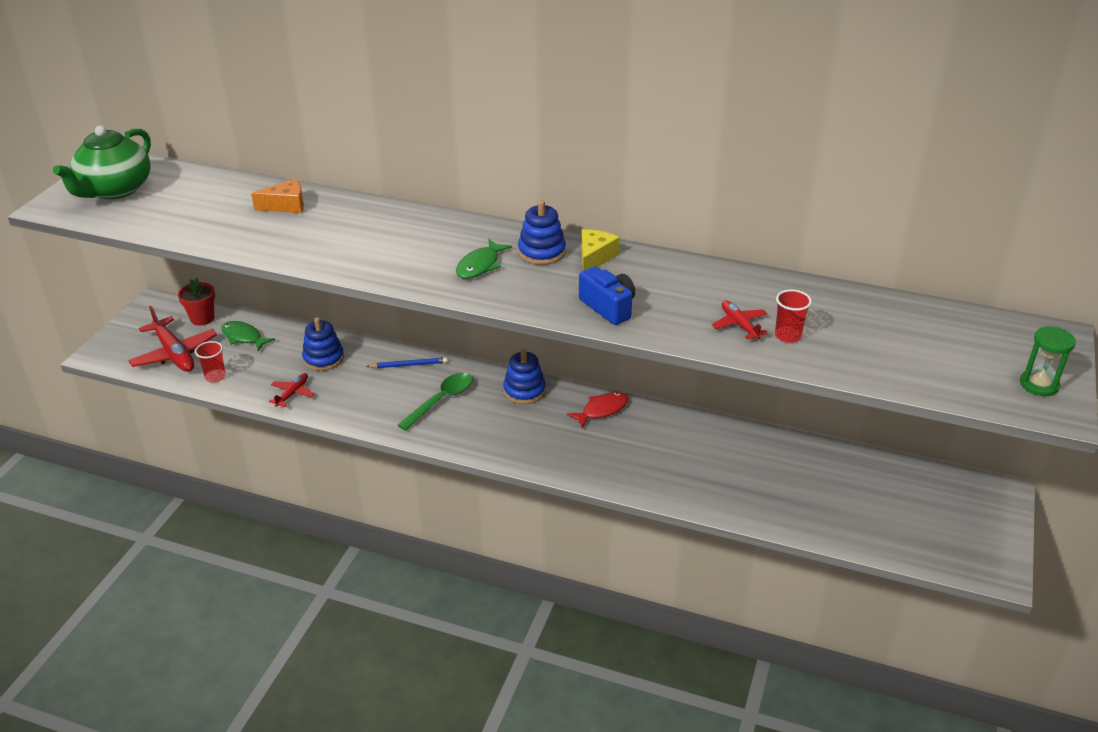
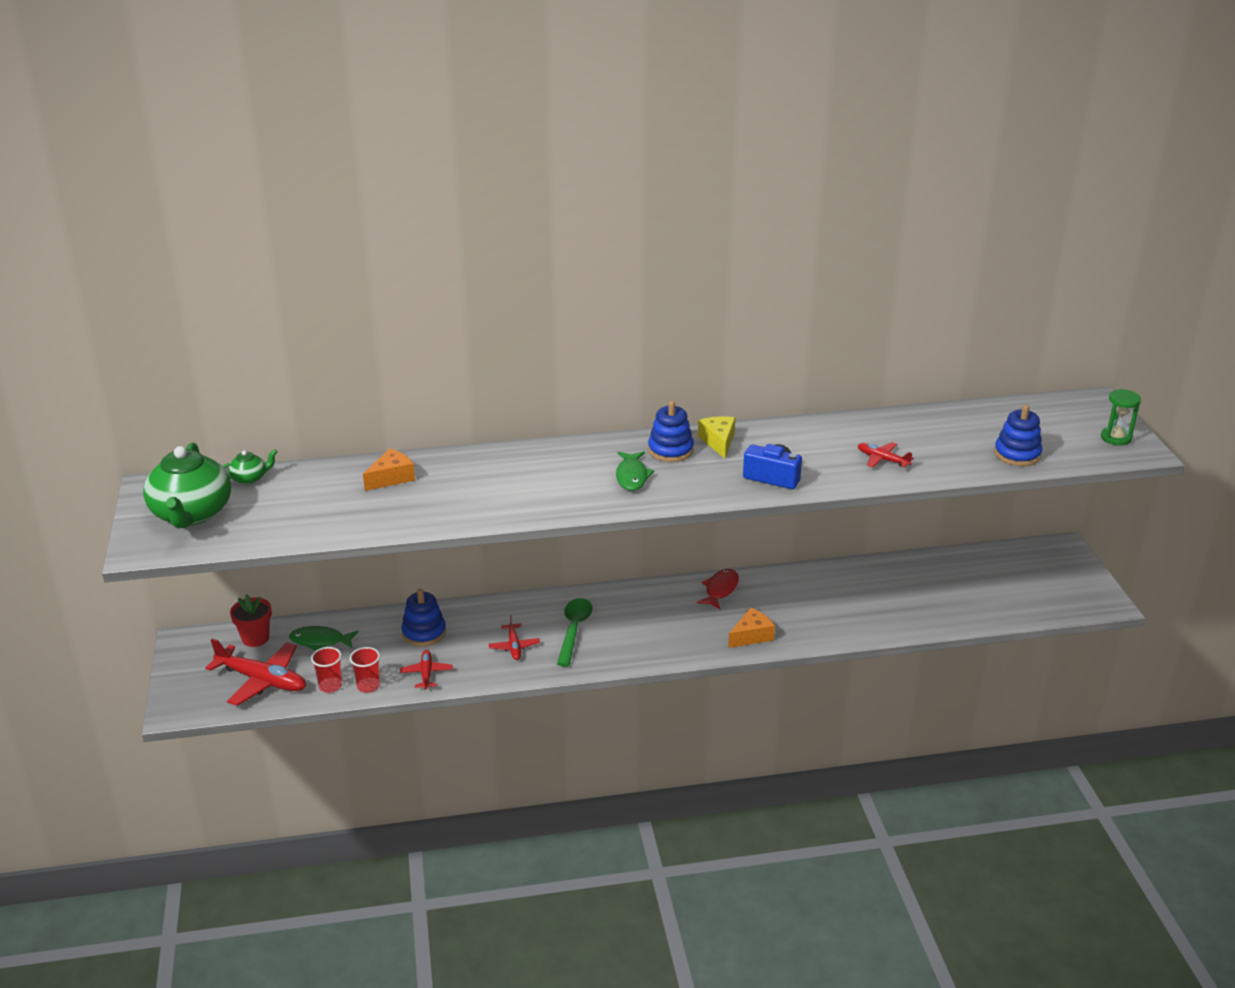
camera: 30 degrees left, 5 degrees down
(186, 174) = (249, 478): none -> green teapot
(380, 396) = (514, 646): none -> red plane
(409, 365) = (513, 610): blue pencil -> none
(524, 391) = (639, 597): blue stacking toy -> blue stacking toy (1017, 454)
(590, 464) = (751, 636): none -> orange cheese
(788, 336) = (924, 457): red cup -> red cup (368, 686)

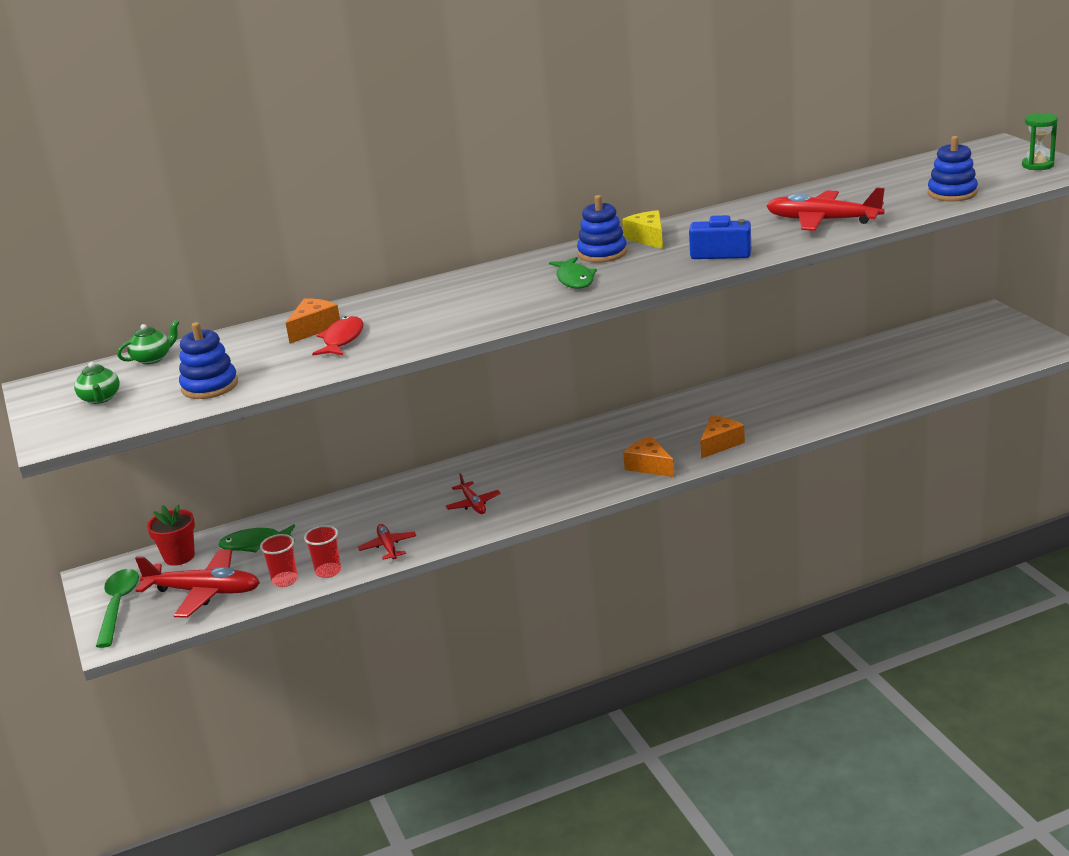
camera: 10 degrees left, 5 degrees down
(191, 514) = (100, 398): green teapot -> green teapot, size x0.45
(424, 633) = (368, 513): blue stacking toy -> blue stacking toy (210, 386)
(574, 630) = (531, 477): green spoon -> green spoon (118, 606)
(679, 644) = (649, 466): none -> orange cheese
(720, 589) = (667, 413): red fish -> red fish (342, 339)
(882, 460) = (823, 221): red plane -> red plane, size x1.88

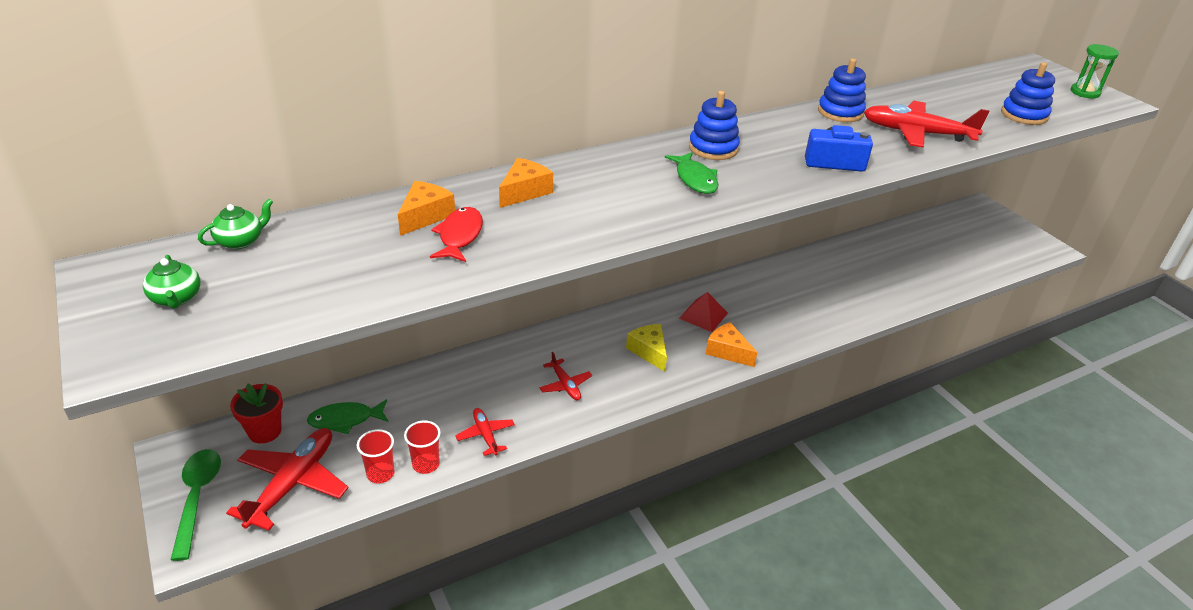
camera: 10 degrees left, 10 degrees up
(203, 592) = (292, 484): red plane -> red plane turned 75 degrees counterclockwise
(210, 386) = (311, 292): blue stacking toy -> blue stacking toy (840, 112)
(630, 438) = (703, 315): none -> red pyramid
(648, 238) = (753, 135): yellow cheese -> yellow cheese (649, 351)
(720, 444) = (788, 330): orange cheese -> orange cheese (524, 192)

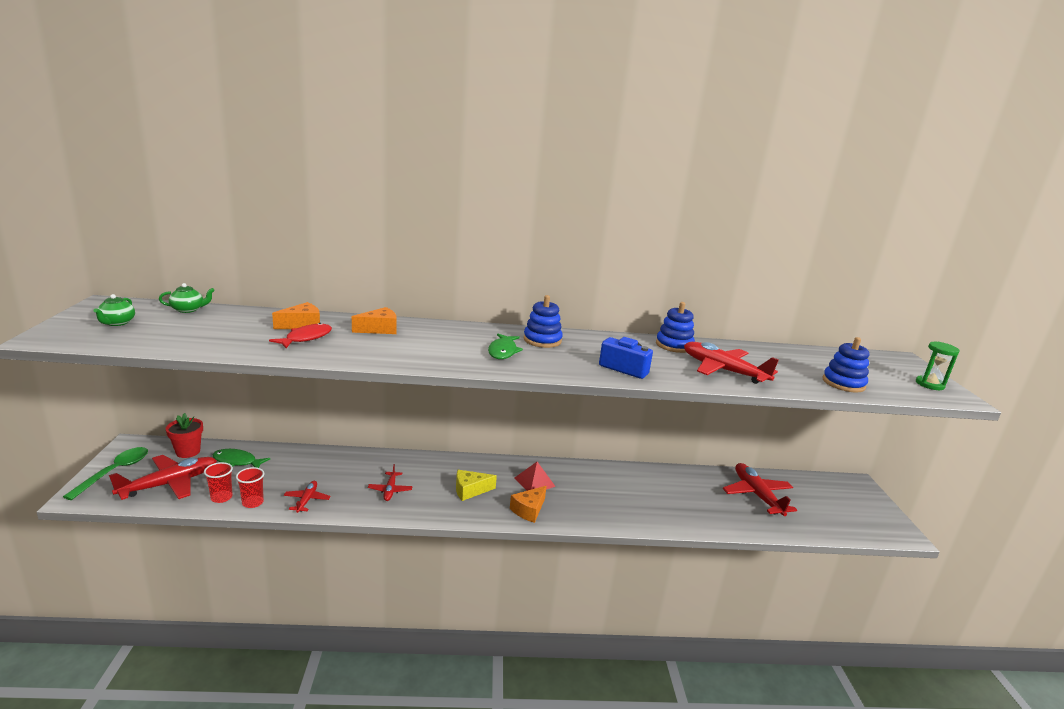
camera: 25 degrees right, 15 degrees down
(649, 351) = (470, 490): yellow cheese -> yellow cheese turned 105 degrees counterclockwise
(727, 351) = (529, 510): orange cheese -> orange cheese turned 120 degrees counterclockwise
(912, 252) = (757, 495): none -> red plane

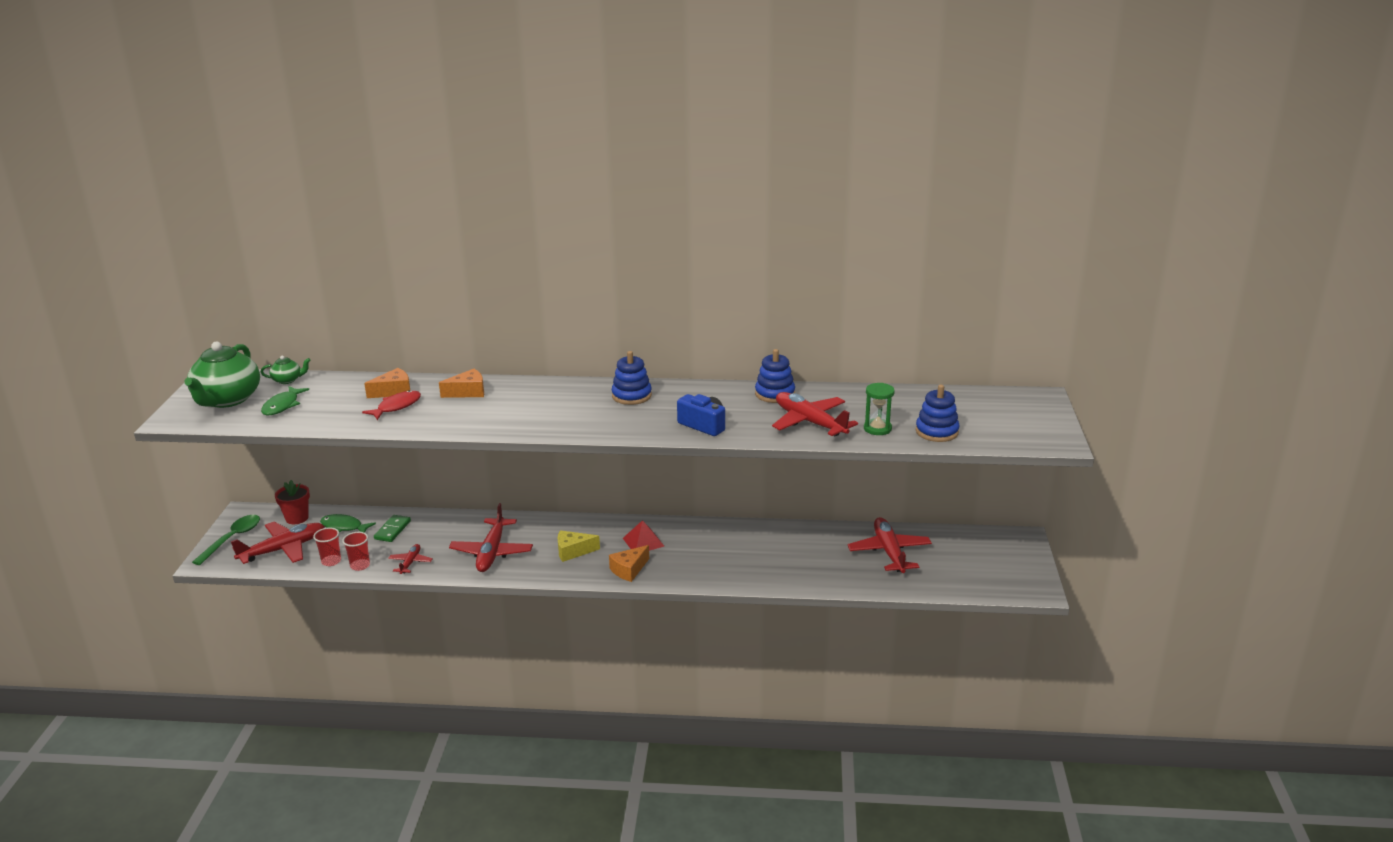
camera: 10 degrees right, 5 degrees up
(117, 323) = (227, 400): green teapot -> green teapot, size x2.23
(287, 466) = (392, 530): none -> green domino
(390, 490) = (492, 552): red plane -> red plane, size x1.88
(503, 351) = (585, 411): green fish -> green fish (282, 406)
(929, 384) = (1040, 429): green hourglass -> green hourglass (877, 429)

